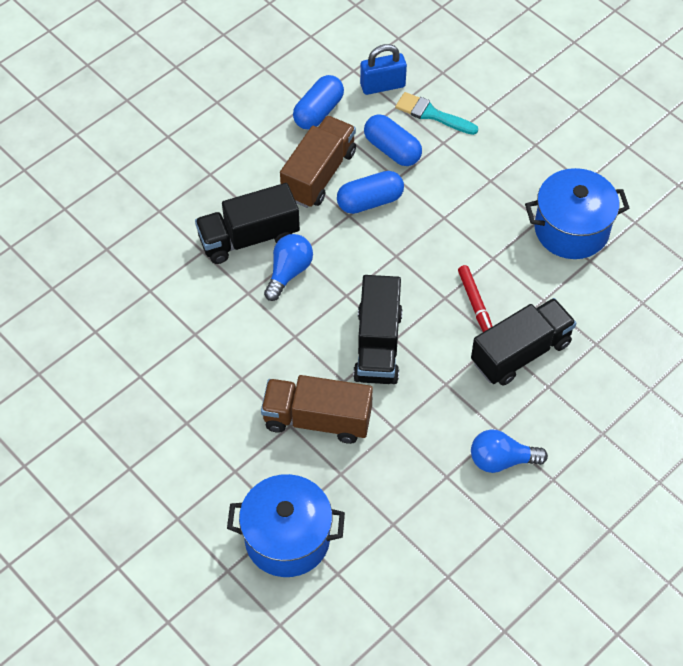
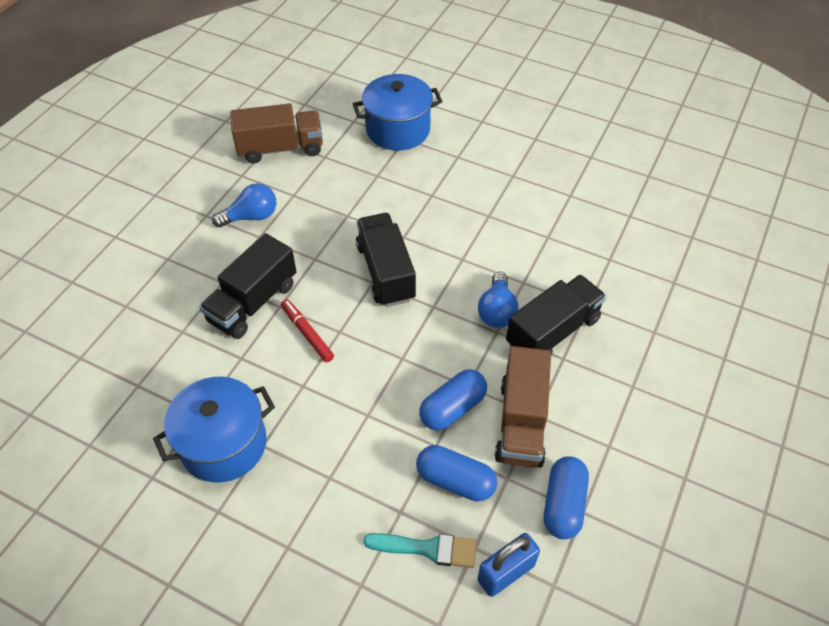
camera: 160 degrees right, 5 degrees down
(317, 419) = (412, 204): brown truck -> brown truck (280, 148)

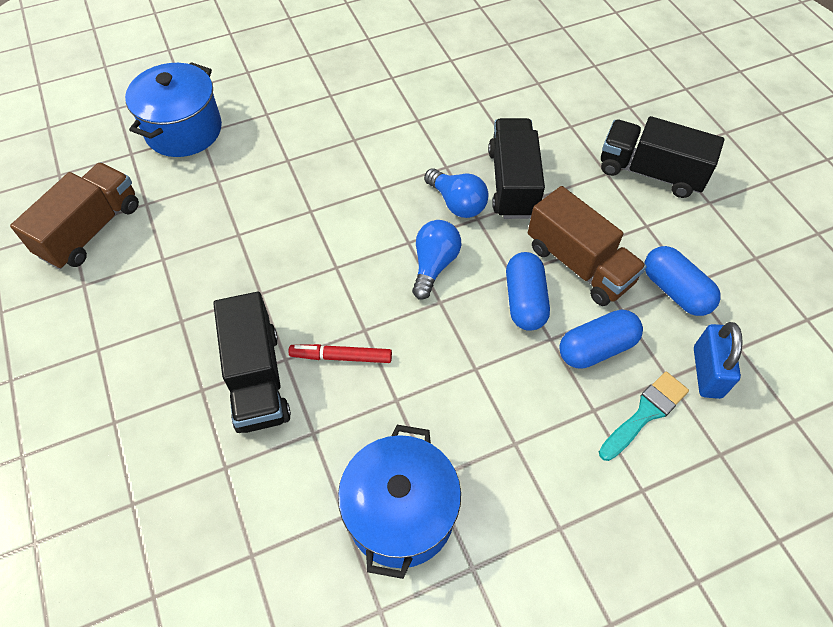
camera: 50 degrees left, 5 degrees up
(251, 217) = (148, 311): blue light bulb -> blue light bulb (434, 265)
(386, 272) = (335, 250): black truck -> black truck (650, 172)

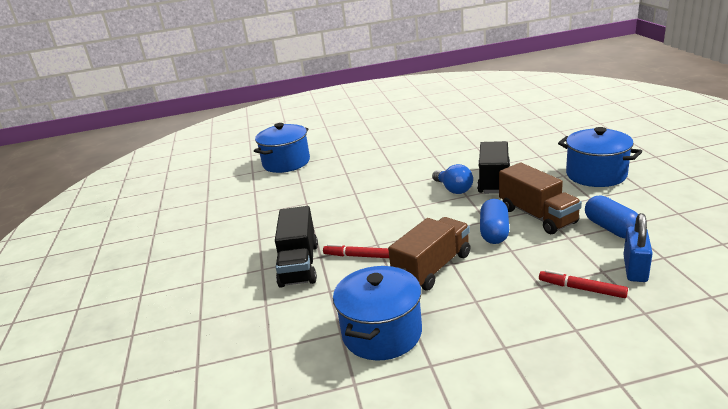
camera: 15 degrees right, 30 degrees down
(91, 230) = (218, 201): brown truck -> brown truck (432, 268)
(434, 265) = (432, 216): blue light bulb -> none
(596, 348) = (546, 255): blue capsule -> none
(645, 413) = (581, 289): turquoise brush -> red marker
(650, 172) = (596, 175): black truck -> blue pot

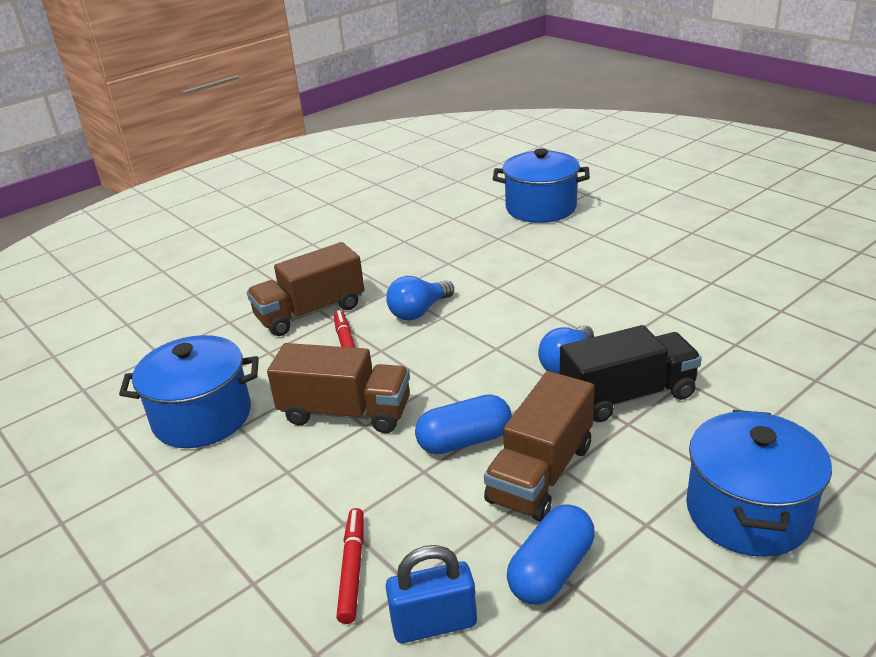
camera: 60 degrees right, 5 degrees up
(299, 265) = (310, 312): black truck -> brown truck
(350, 223) = (419, 311): none -> blue light bulb

